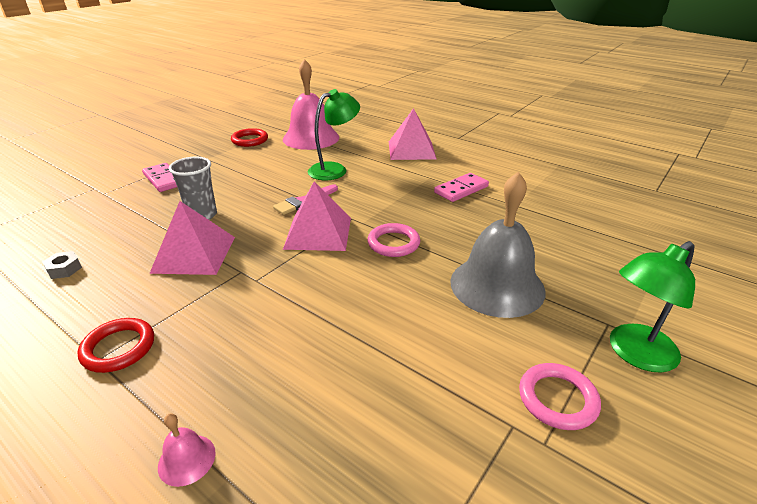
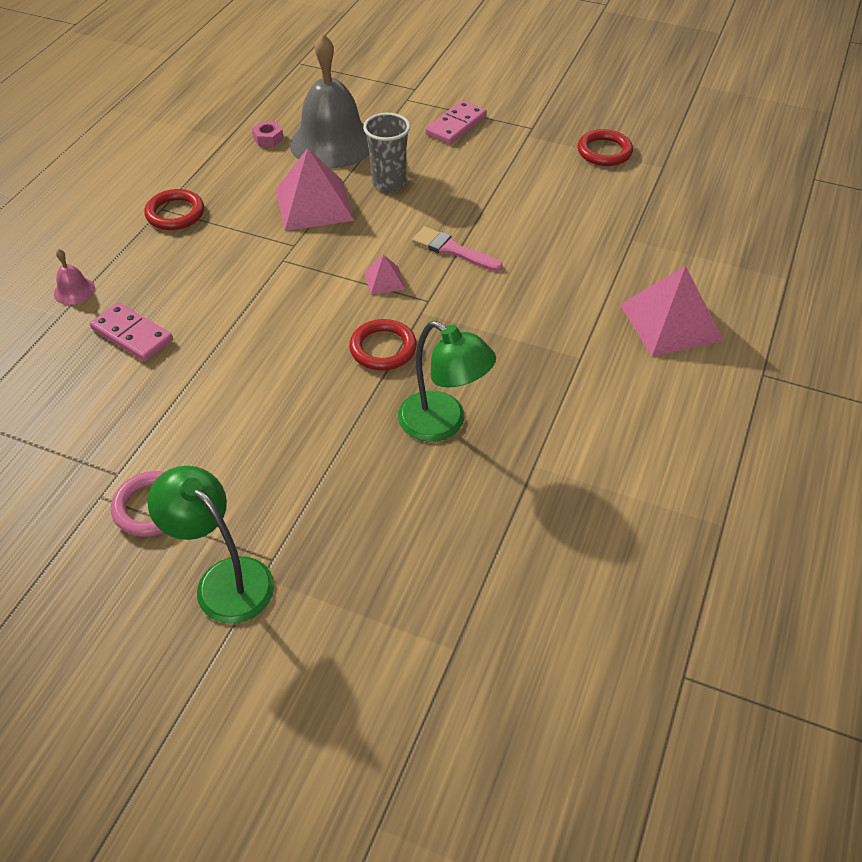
camera: 75 degrees right, 15 degrees up
(64, 269) = (268, 138): grey nut -> pink nut
(311, 138) = (649, 205): pink bell -> none
(318, 232) = (384, 280): pink pyramid -> pink pyramid, size x0.47
(334, 169) = (555, 254): green lamp -> green lamp (443, 424)
(393, 243) = (383, 348): pink ring -> red ring
(461, 189) = (555, 397): pink domino -> pink domino (132, 335)
(497, 285) = (321, 452): grey bell -> grey bell (332, 142)

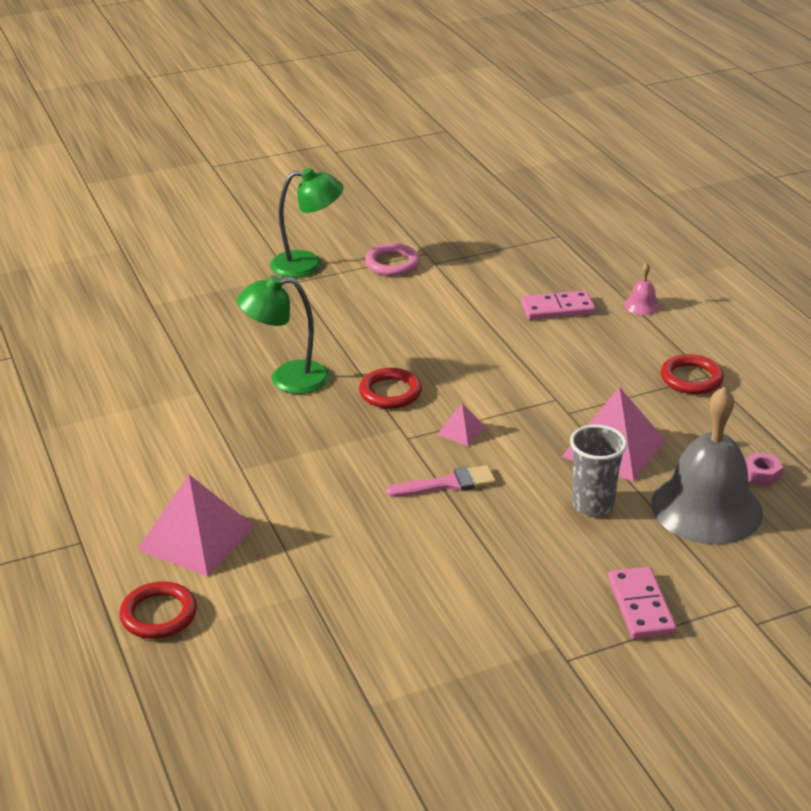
camera: 135 degrees right, 15 degrees down
(604, 151) = (454, 681): red ring -> red ring (159, 614)

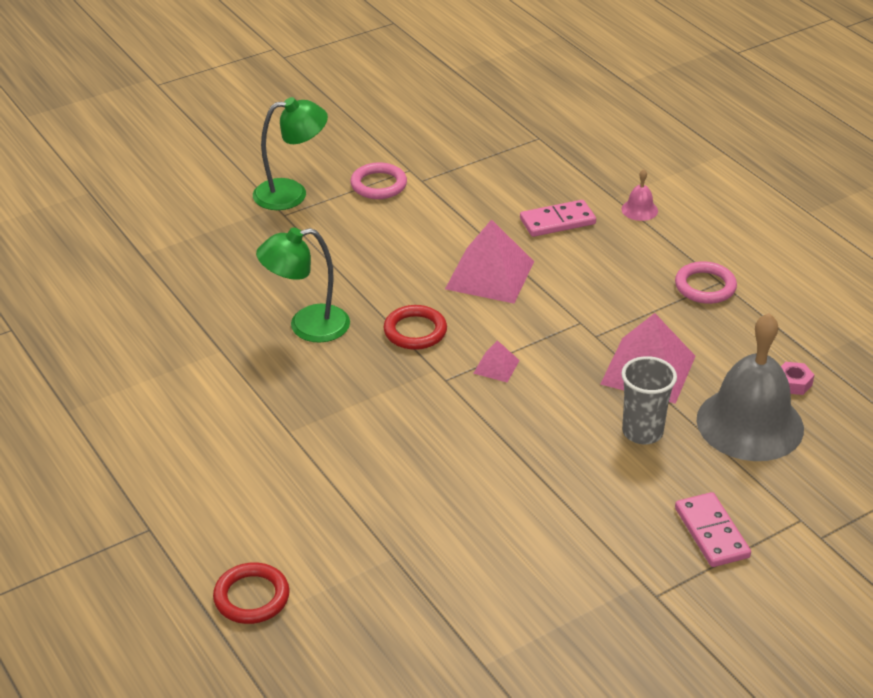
camera: 10 degrees left, 5 degrees up
(196, 537) = (265, 511): pink pyramid -> pink pyramid (490, 275)
(447, 484) = (497, 425): pink brush -> none
(691, 378) = (705, 286): red ring -> pink ring

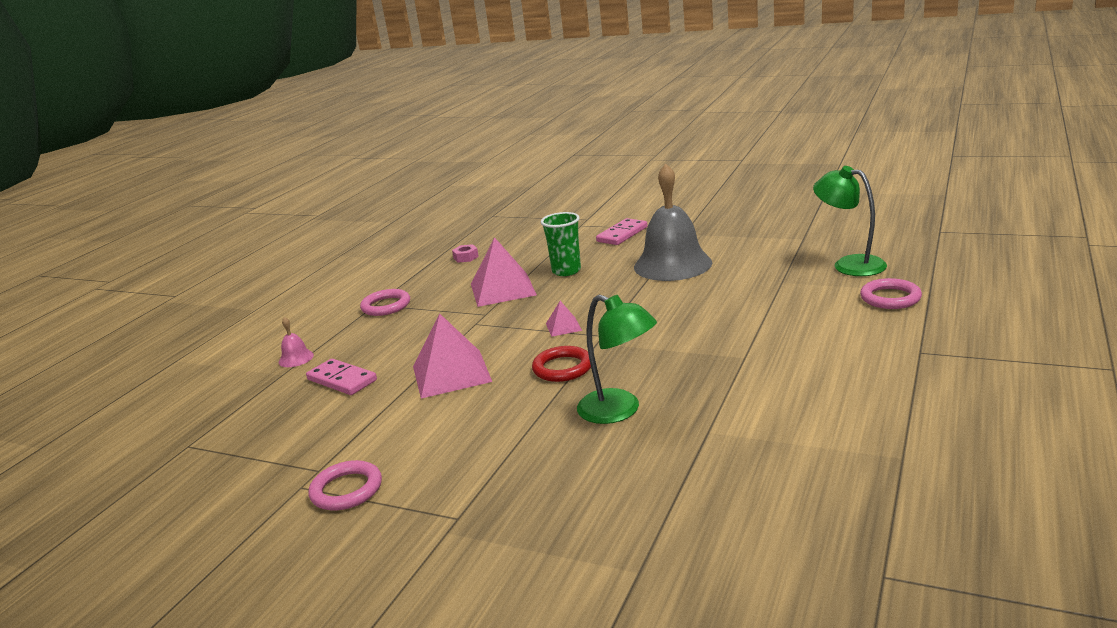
camera: 120 degrees left, 15 degrees down
(251, 597) = (890, 298): red ring -> pink ring
(291, 193) = (410, 536): green lamp -> green lamp (849, 264)
(642, 432) = (566, 271): grey cup -> green cup
(750, 424) = (519, 254): grey bell -> grey bell (672, 264)

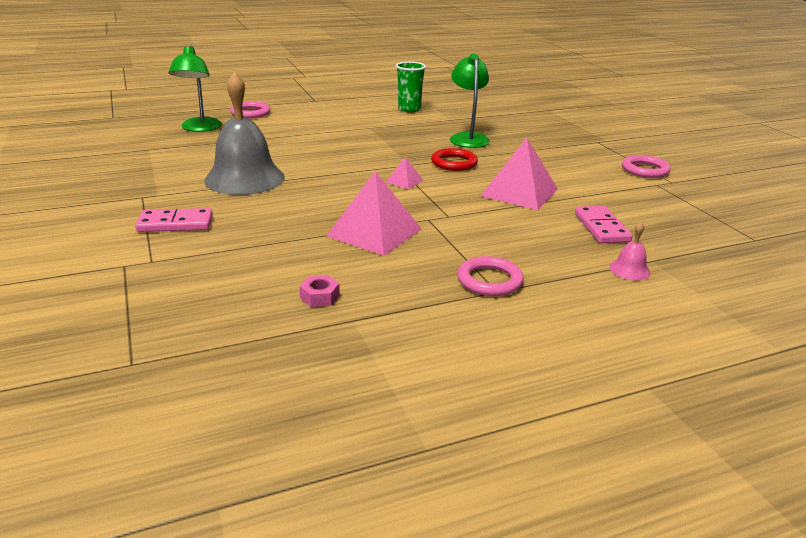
camera: 140 degrees left, 5 degrees up
(566, 271) = (301, 218): green cup -> green cup (409, 109)

